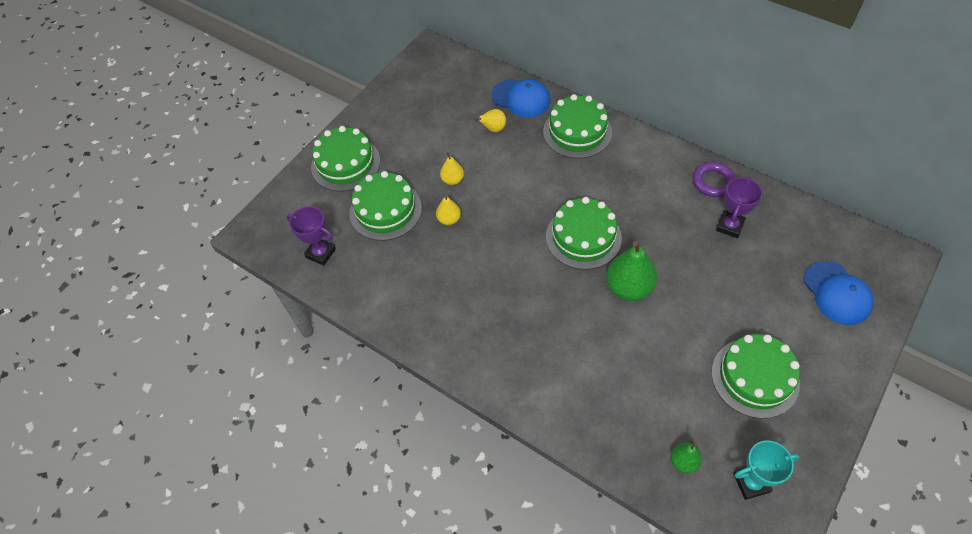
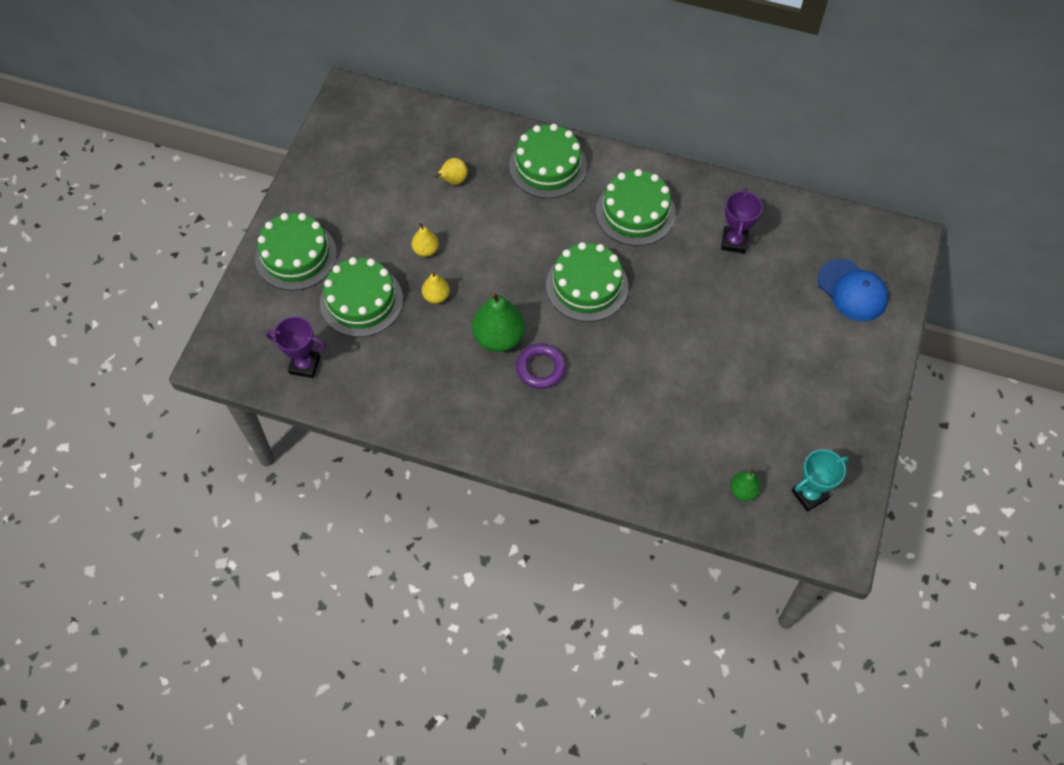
camera: 20 degrees left, 5 degrees up
(521, 98) = (473, 137): blue cap -> none
(629, 288) = (648, 330): green pear -> green pear (498, 337)
(713, 182) = (706, 196): purple ring -> purple ring (541, 368)
(755, 377) = (792, 393): green cake -> green cake (635, 212)

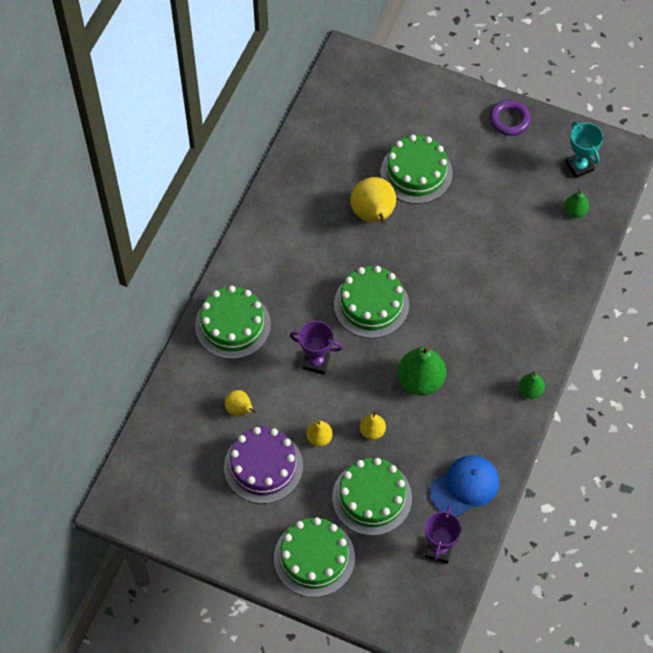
camera: 85 degrees left, 0 degrees up
(392, 205) = (263, 466): none -> purple cake
(496, 447) = (530, 390): none -> green pear
(541, 368) = (454, 349): purple ring -> purple ring (509, 120)
(635, 212) = (295, 257): green cake -> green cake (416, 173)
(700, 281) = (373, 215): none -> yellow pear
(734, 242) = (335, 184): purple trophy -> purple trophy (316, 362)
(852, 290) = (393, 105): blue cap -> blue cap (465, 486)

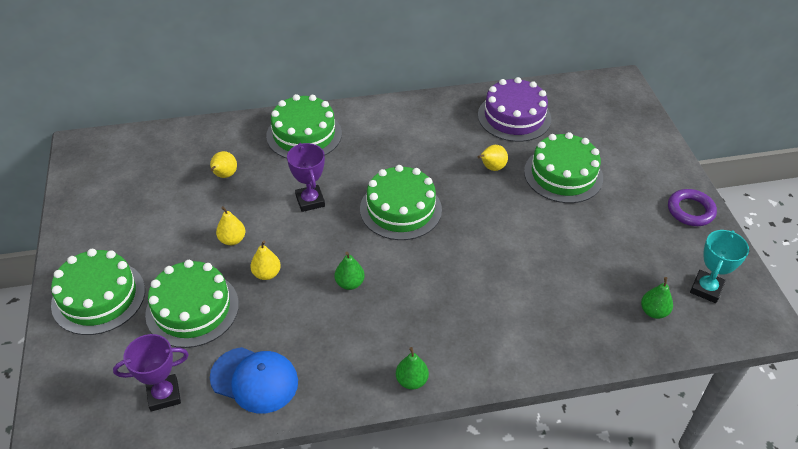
camera: 55 degrees right, 15 degrees down
(263, 466) = (177, 216): purple cake -> purple cake (514, 117)
(373, 215) = (491, 168): yellow pear -> yellow pear, size x0.54
(420, 381) = (349, 283): green pear -> green pear, size x0.54

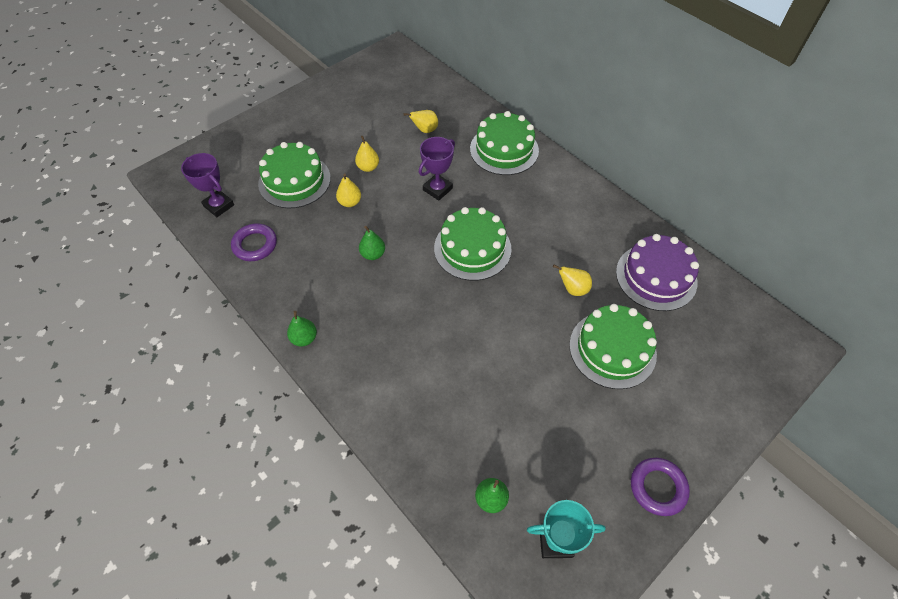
camera: 60 degrees right, 10 degrees up
(98, 297) = (276, 132): green cake -> none
(254, 380) = (255, 245): blue cap -> purple ring

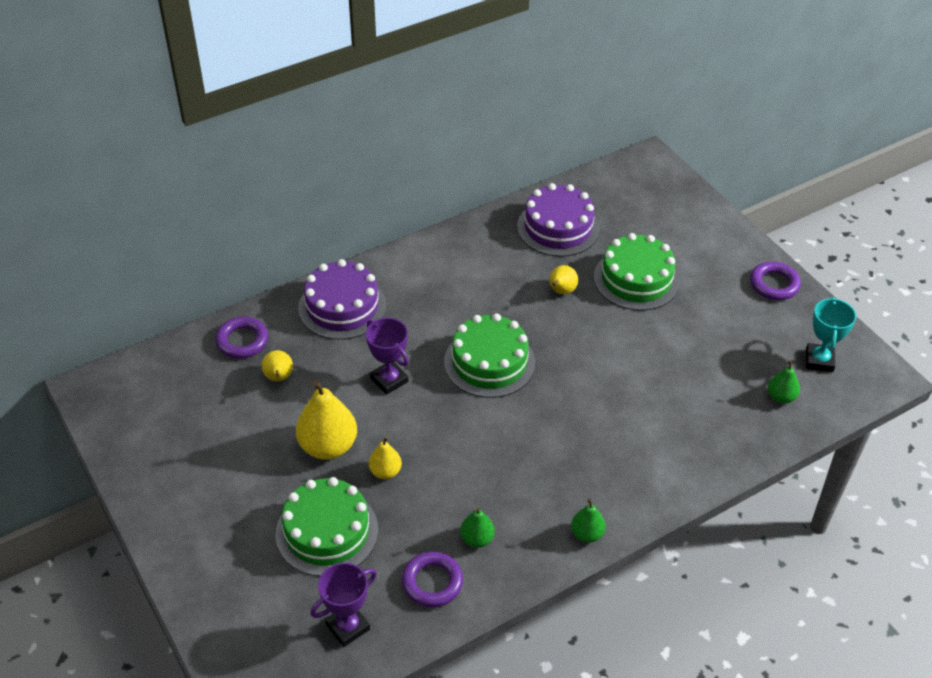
camera: 80 degrees left, 10 degrees down
(368, 167) = (328, 446): yellow pear -> yellow pear, size x1.87
(373, 254) = (477, 456): green pear -> green pear (477, 539)
(454, 105) = (242, 341): none -> purple ring
(504, 150) = (342, 307): green cake -> purple cake

